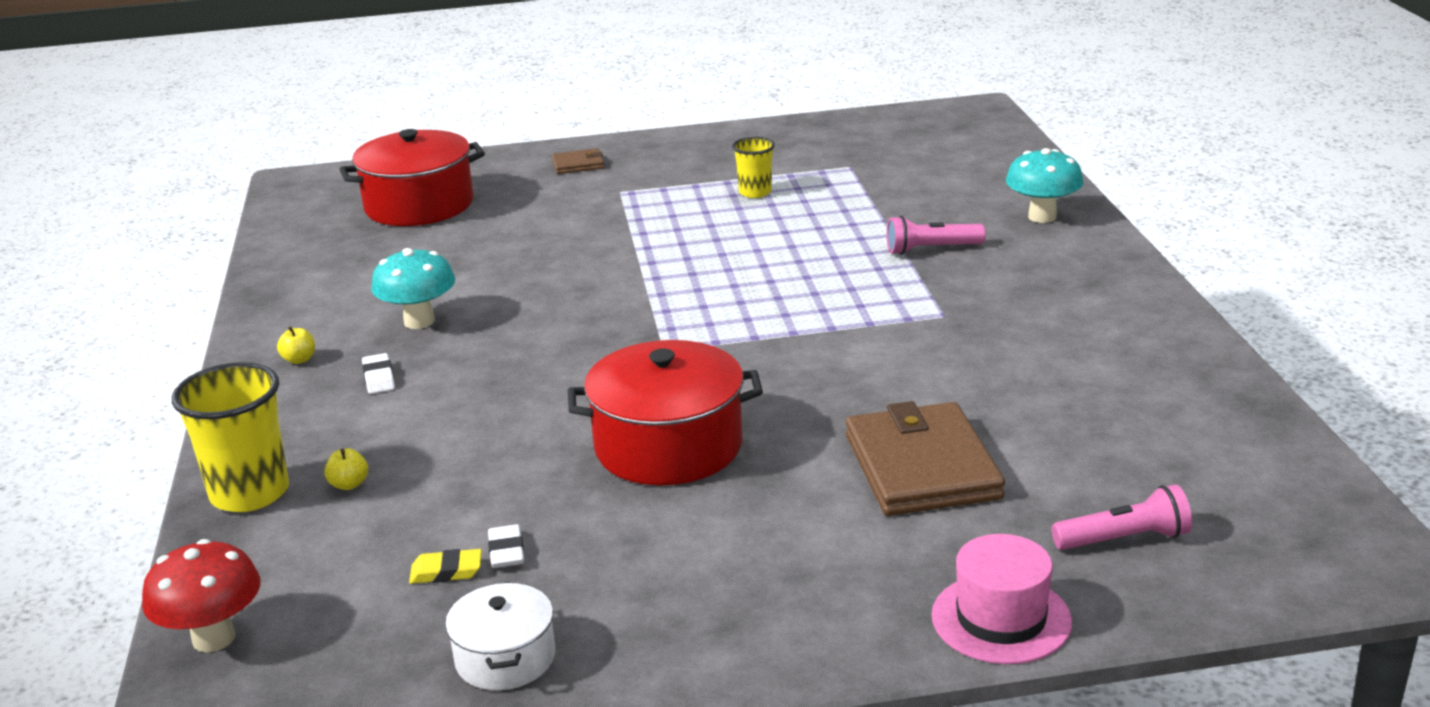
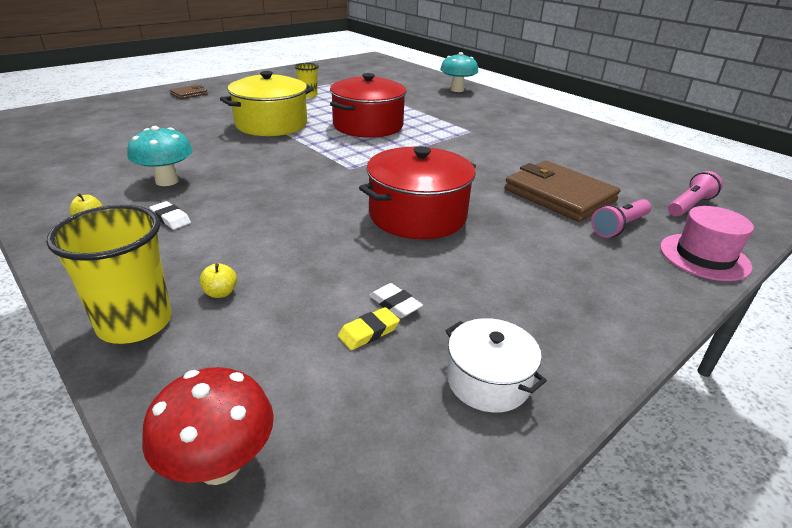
camera: 35 degrees left, 5 degrees up
(419, 205) = (99, 122): red pot -> red pot (368, 126)
(637, 246) = (271, 124): none -> yellow pot
(931, 249) = (427, 107): pink flashlight -> pink flashlight (619, 227)

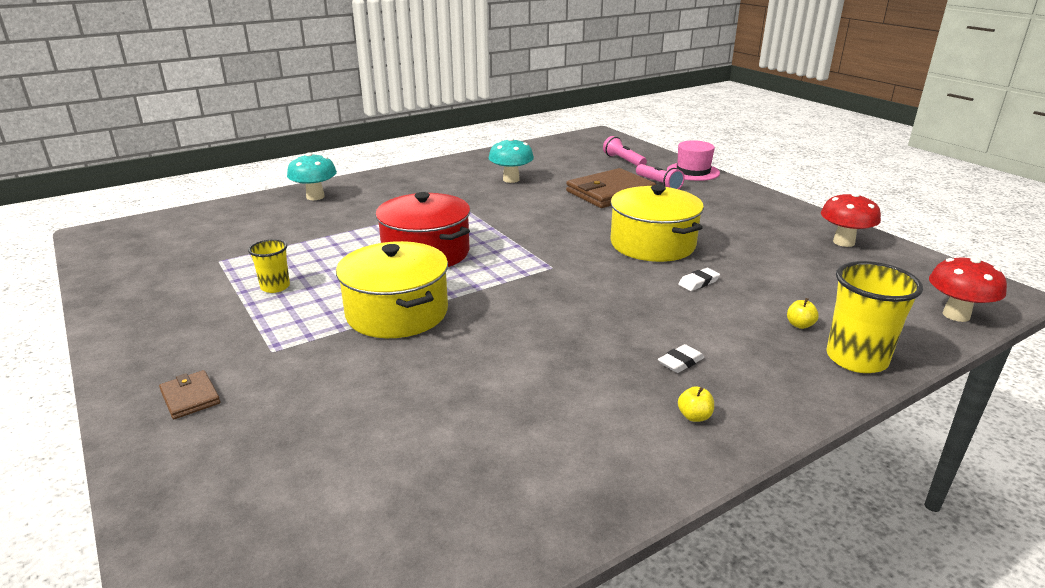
camera: 80 degrees left, 5 degrees down
(167, 181) = (584, 376): turquoise mushroom -> turquoise mushroom (511, 179)
(368, 332) = (818, 271): yellow eraser -> none
(395, 304) = (783, 261): white eraser -> white eraser (698, 282)
(417, 215) = (652, 244): red pot -> yellow pot
(488, 381) = (843, 242): white pot -> red mushroom

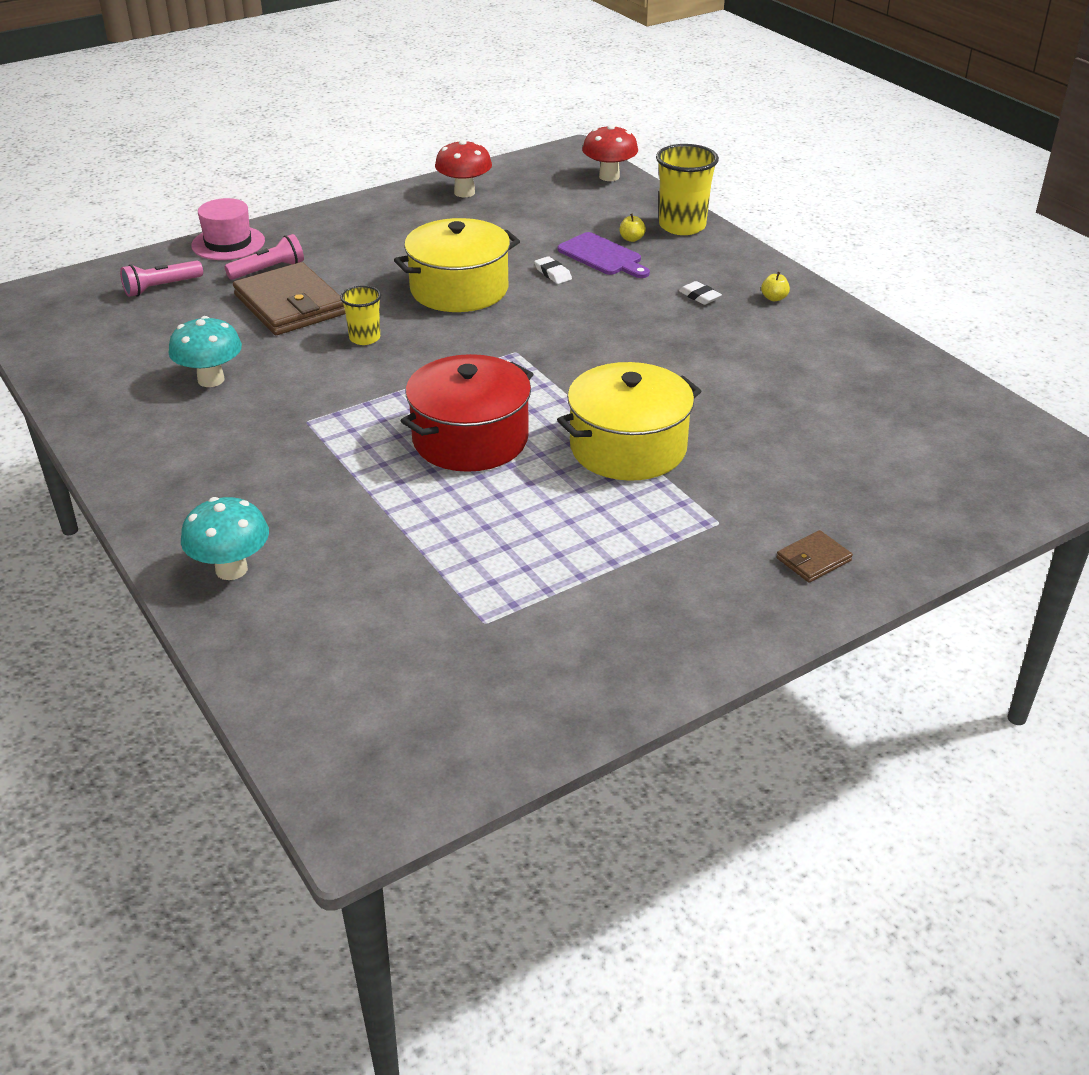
camera: 90 degrees left, 10 degrees up
(275, 287) = (568, 549): yellow cup -> yellow cup (365, 338)
(748, 307) = (602, 256): none -> purple cutting board

